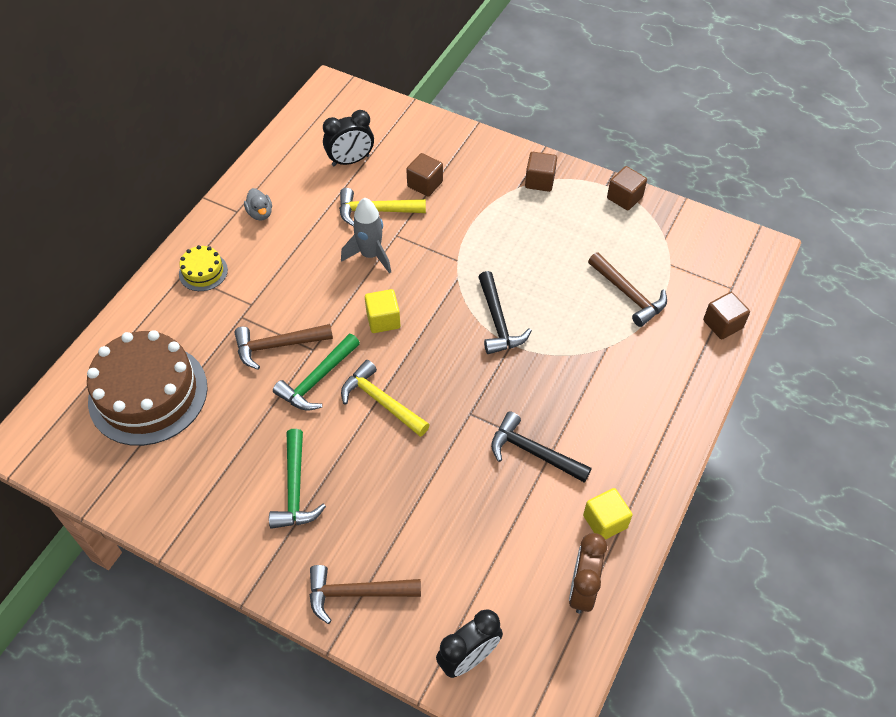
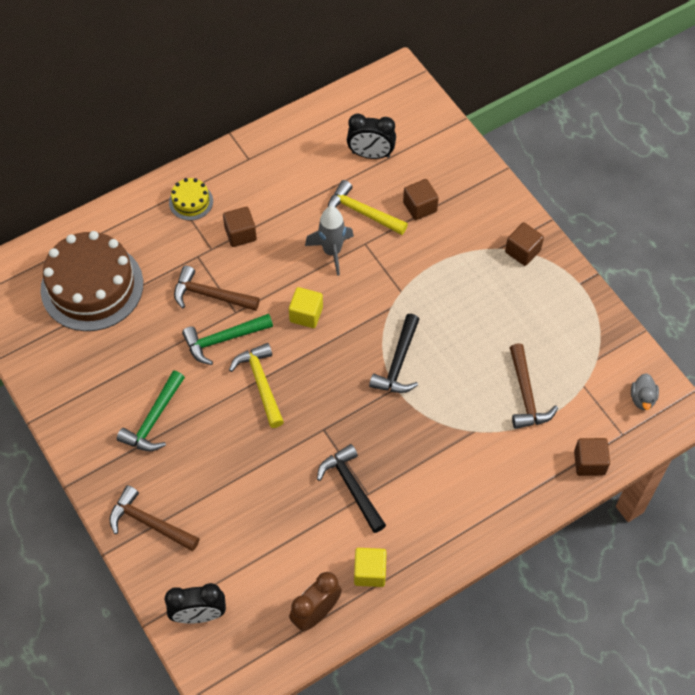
camera: 30 degrees right, 5 degrees up
(260, 213) = (266, 170): grey duck -> grey duck (642, 398)
(624, 197) = (588, 303): brown cube -> brown cube (240, 234)

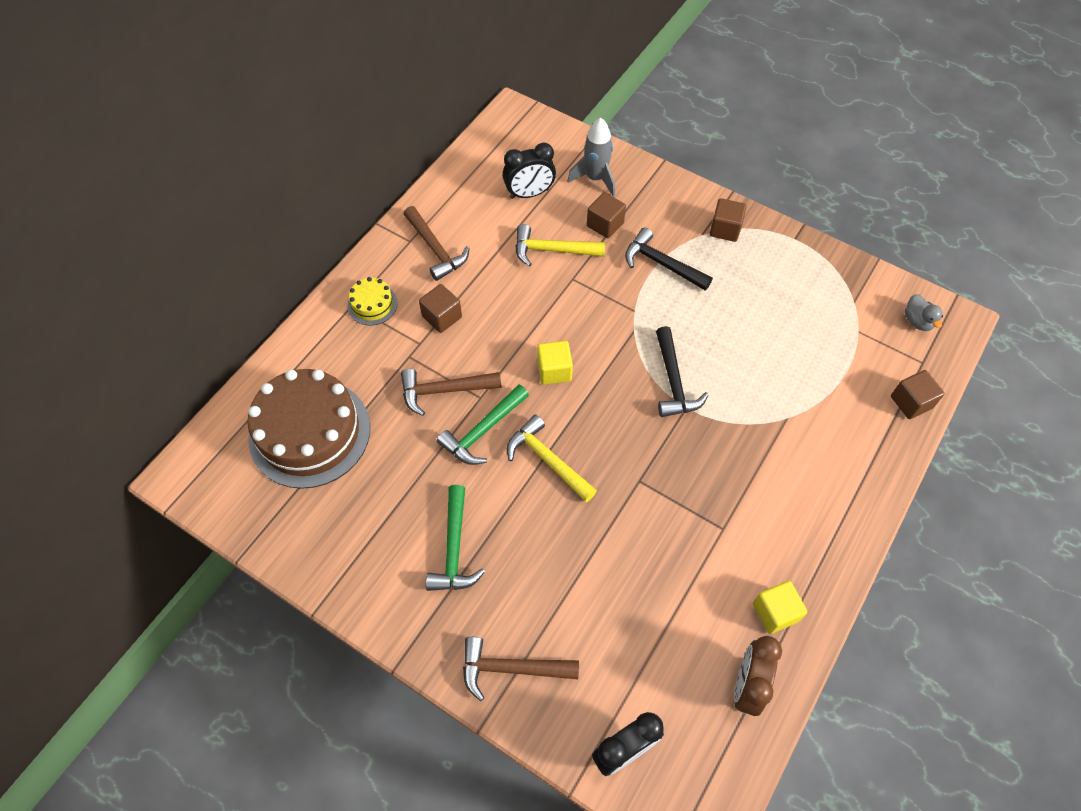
camera: 25 degrees left, 0 degrees up
(332, 252) = (544, 299): grey rocket -> grey rocket (595, 179)
(351, 487) = (703, 529): black hammer -> black hammer (661, 264)
(526, 395) = (812, 362): brown hammer -> brown hammer (436, 249)

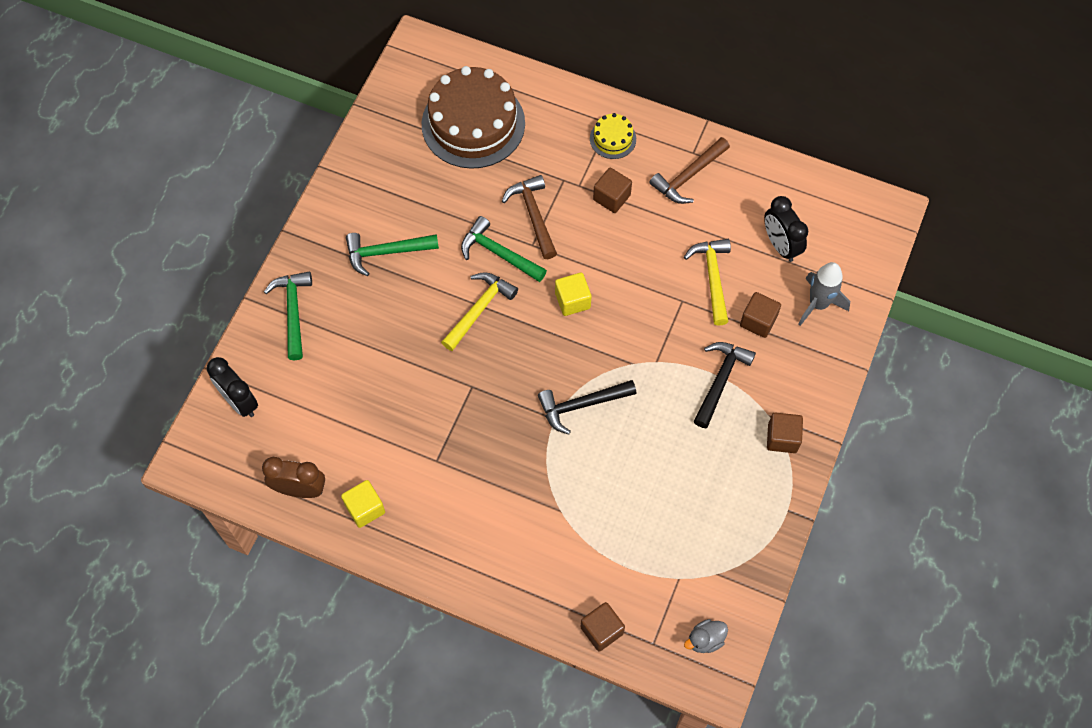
camera: 80 degrees right, 5 degrees up
(511, 668) = (293, 311): brown hammer -> green hammer

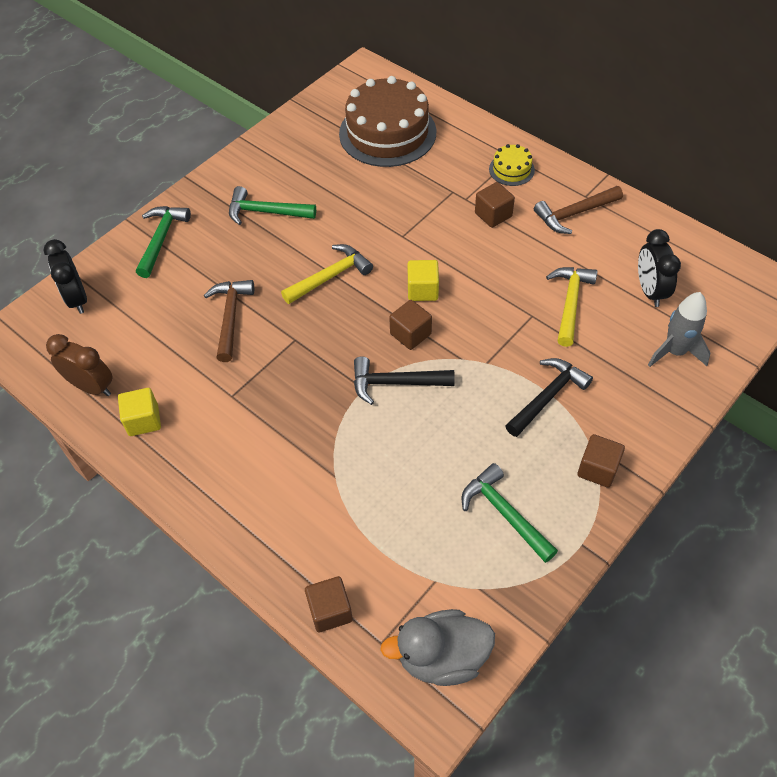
camera: 20 degrees right, 10 degrees down
(498, 253) = (368, 235): green hammer -> green hammer (504, 513)
(533, 215) = (413, 213): brown hammer -> brown hammer (230, 317)
(705, 640) = (442, 657): grey duck -> grey duck, size x1.90
(758, 321) = (605, 352): brown cube -> brown cube (410, 334)

